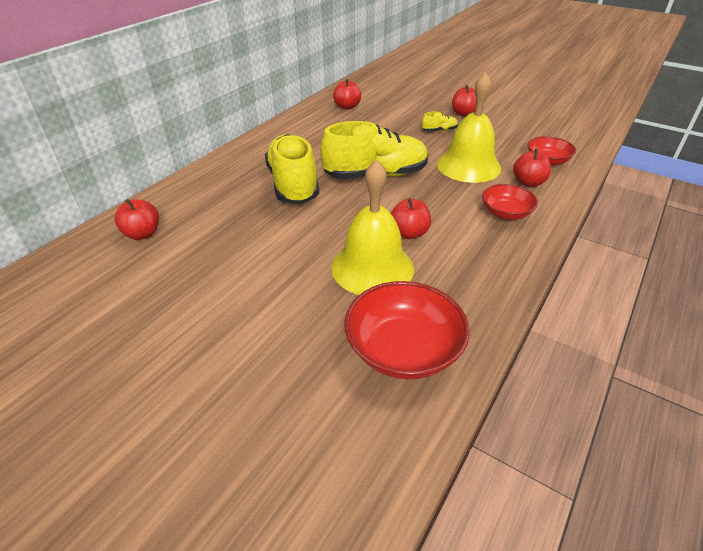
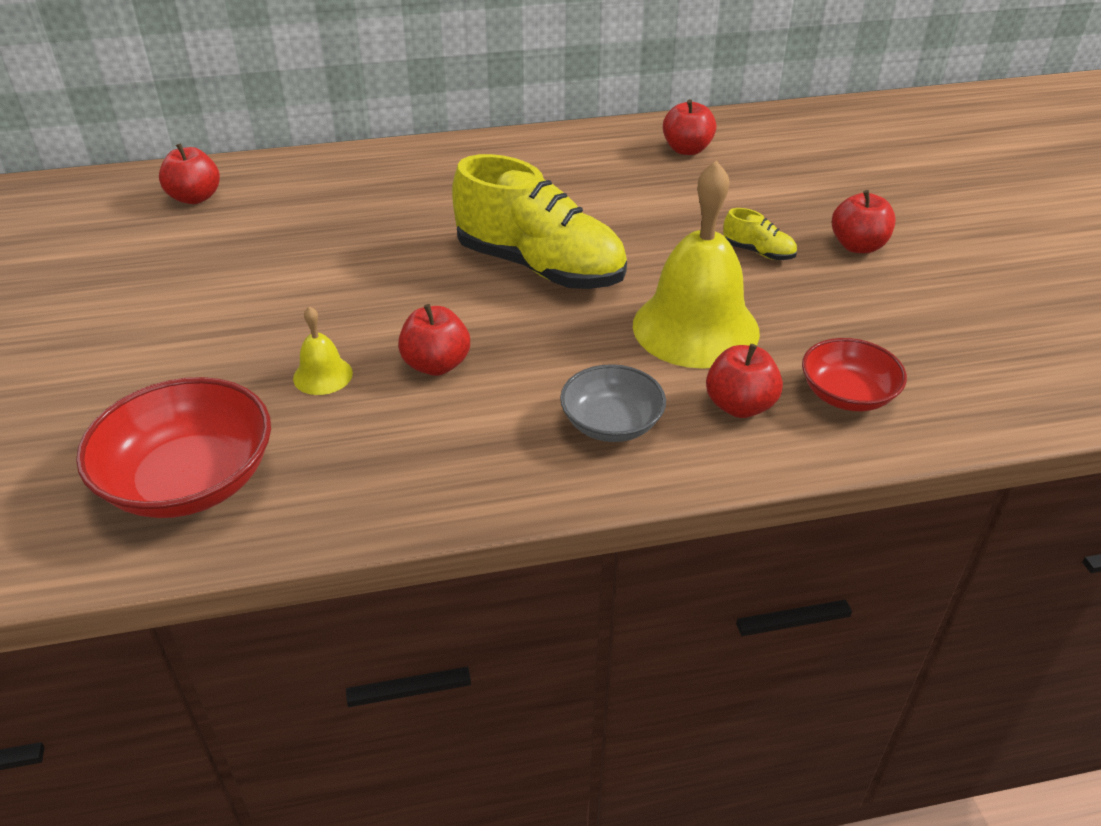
camera: 45 degrees right, 0 degrees up
(293, 184) = (422, 224): yellow shoe -> none
(372, 267) = (323, 375): yellow bell -> yellow bell, size x0.44
(505, 213) = (611, 423): red bowl -> grey bowl

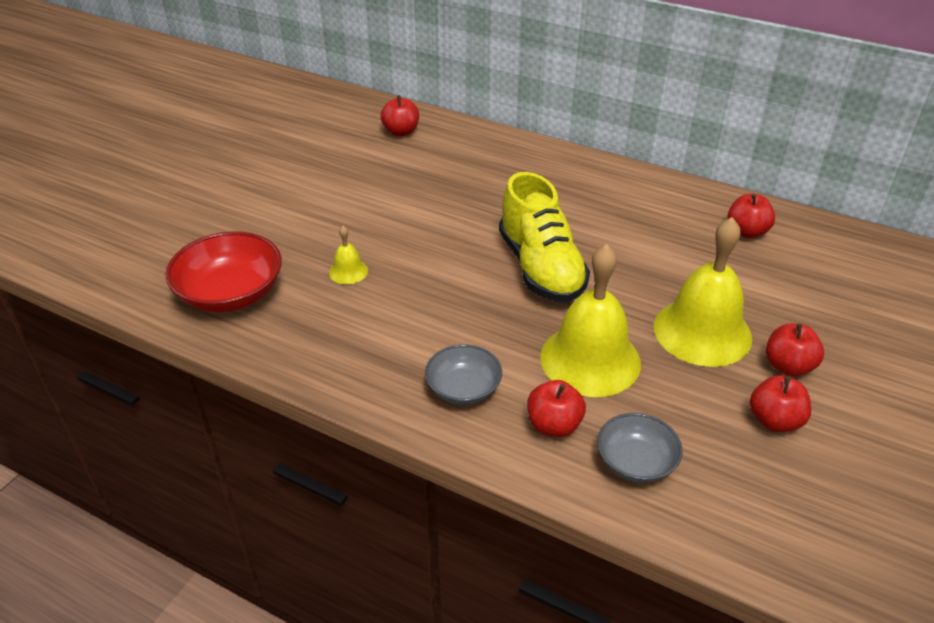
camera: 40 degrees right, 0 degrees up
(436, 365) = (411, 297): red apple -> red apple (774, 420)
(758, 252) = (702, 332): yellow shoe -> yellow bell
(847, 394) = (636, 462): red bowl -> grey bowl

